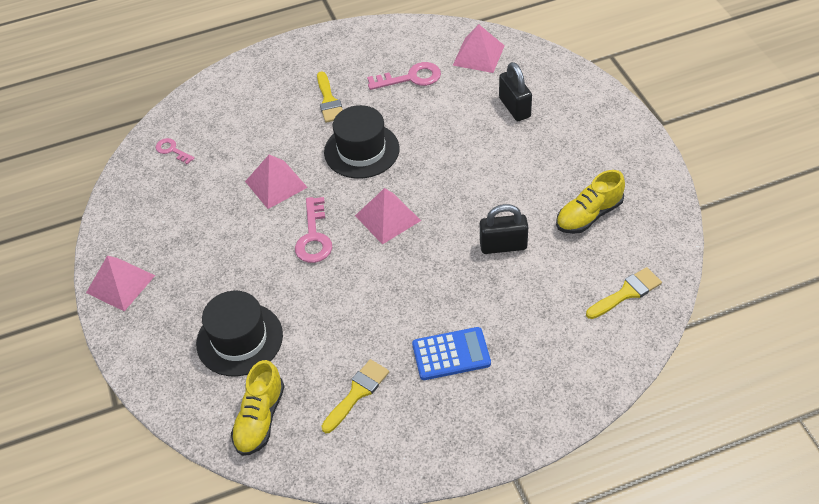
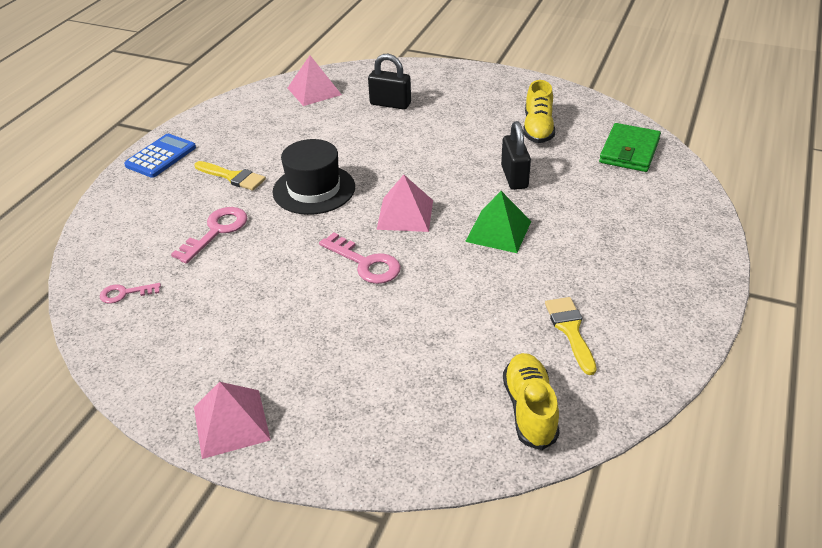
camera: 50 degrees left, 10 degrees down
(239, 339) = (418, 372): black hat -> none
(260, 419) = (529, 409): yellow shoe -> yellow shoe turned 150 degrees counterclockwise
(276, 184) = (273, 253): pink pyramid -> none
(410, 78) = (281, 129): pink key -> pink key (216, 231)
(425, 282) = (498, 231): none -> green pyramid
(451, 354) = (589, 257): blue calculator -> blue calculator (161, 156)
(503, 246) = (514, 177): black padlock -> black padlock turned 45 degrees counterclockwise
(627, 293) = (629, 151): yellow brush -> green wallet

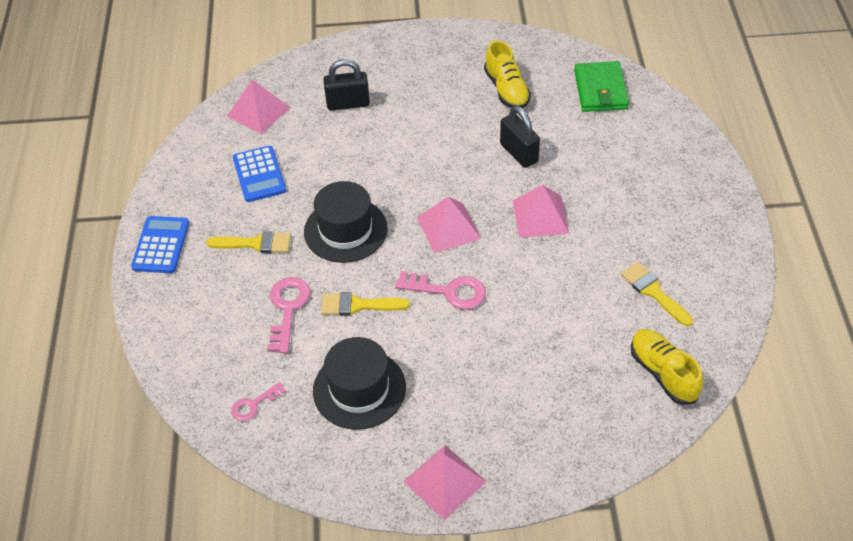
camera: 25 degrees left, 10 degrees up
(222, 313) = (359, 389): none -> black hat
(277, 248) = (358, 305): none -> yellow brush
(278, 131) = (259, 174): none -> blue calculator
(498, 231) = (540, 216): green pyramid -> pink pyramid

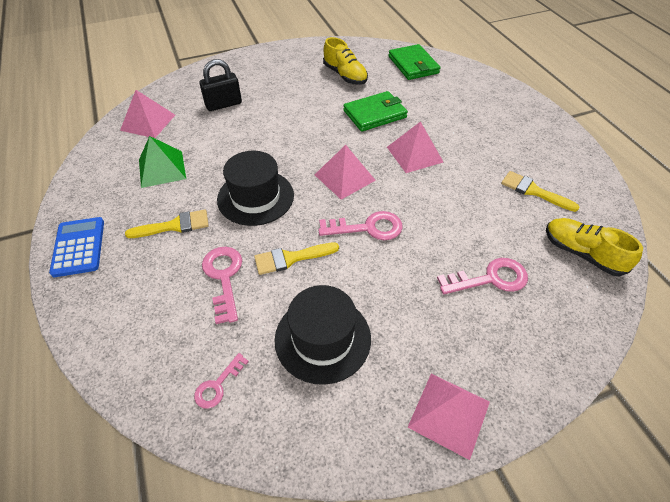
camera: 20 degrees left, 0 degrees up
(259, 174) = (162, 169): blue calculator -> green pyramid
(519, 153) = (375, 114): black padlock -> green wallet
(548, 374) = (490, 278): none -> pink key

